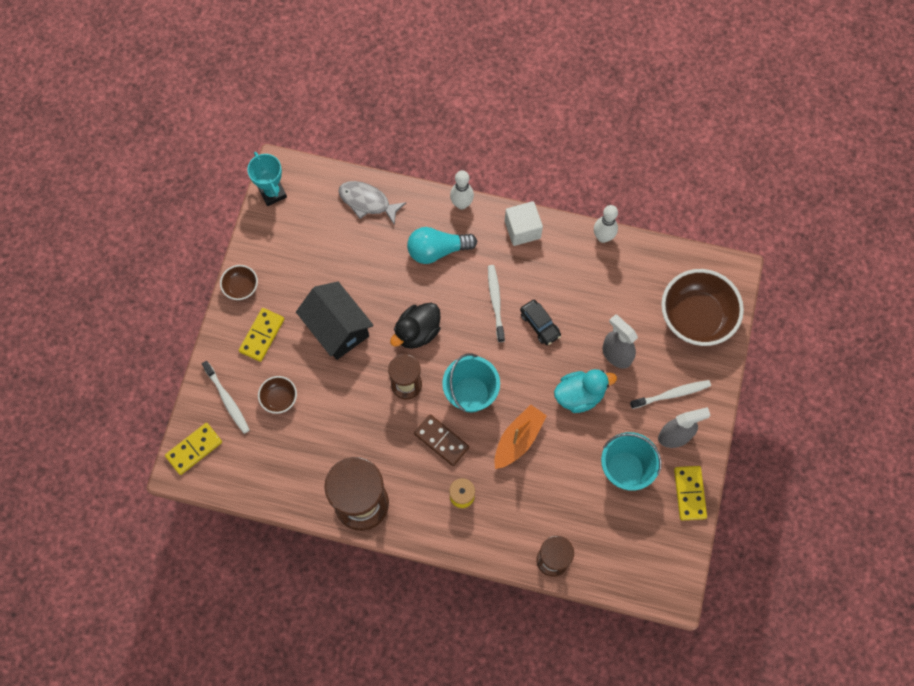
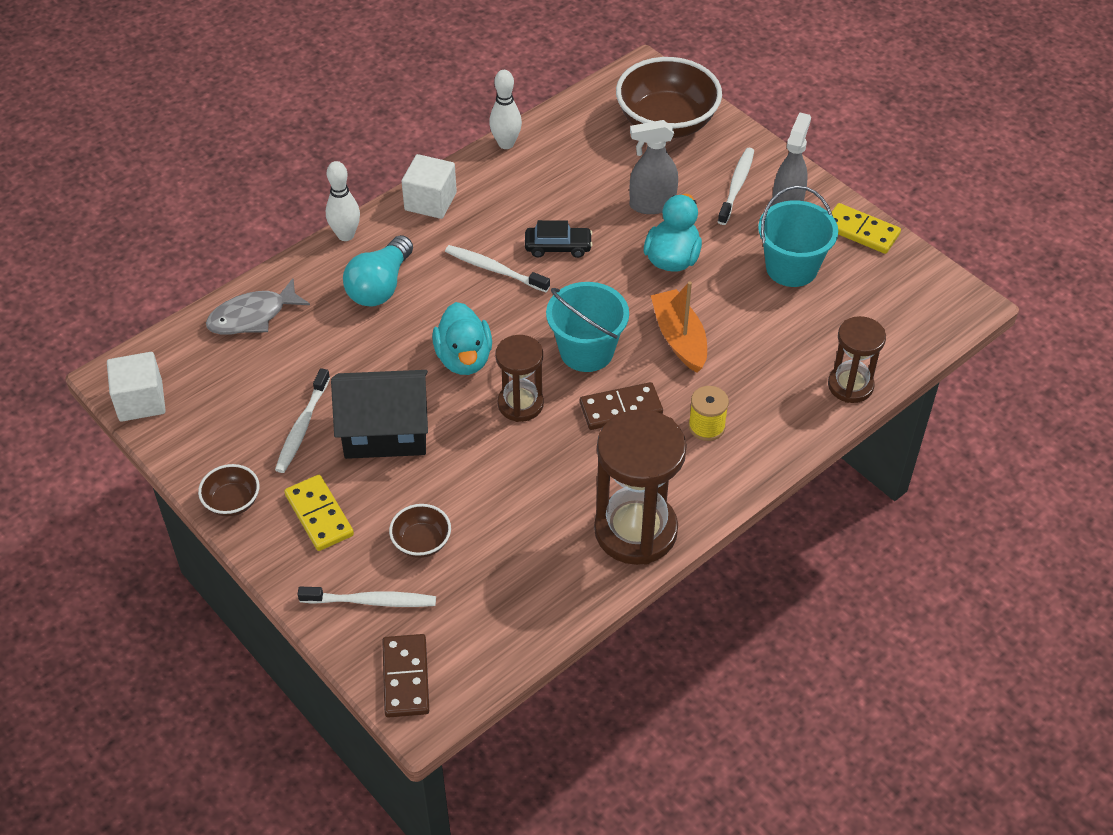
camera: 55 degrees left, 20 degrees down
(194, 449) = (406, 677): yellow domino -> brown domino
(272, 193) = (141, 401): turquoise trophy -> white cube
(311, 284) = (302, 427): none -> white toothbrush
(417, 332) = (464, 358): black duck -> turquoise duck

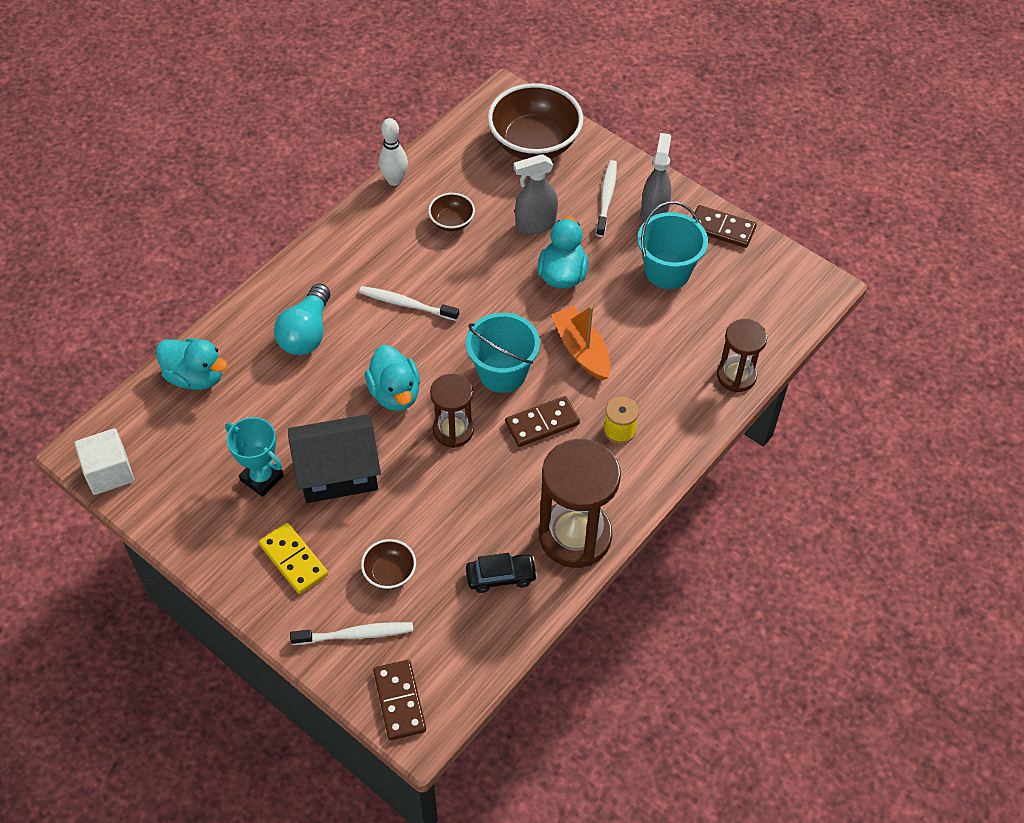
camera: 10 degrees left, 5 degrees up
(232, 502) = (213, 558): brown bowl -> brown bowl (452, 222)
(252, 316) = (195, 377): grey fish -> turquoise duck
(302, 427) = (262, 478): white toothbrush -> turquoise trophy
(346, 235) = (265, 287): white bowling pin -> none
(430, 201) = (336, 245): white cube -> none
(558, 247) = (459, 275): black car -> black car (501, 576)
(861, 231) = (721, 228): yellow domino -> brown domino

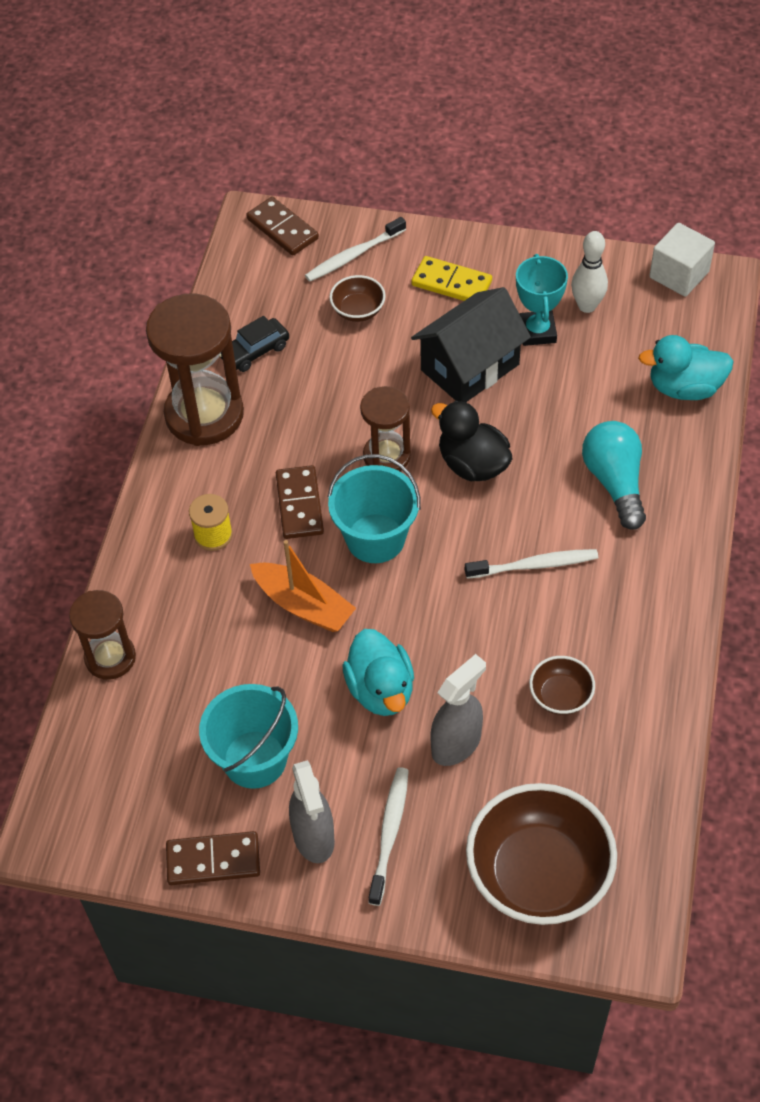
camera: 155 degrees right, 0 degrees up
(262, 478) = (537, 332): turquoise trophy -> turquoise trophy turned 75 degrees clockwise
(394, 180) = (675, 720): white bowling pin -> white bowling pin (587, 306)
(395, 393) = (472, 464): turquoise duck -> black duck
(542, 423) = (299, 504): brown domino -> brown domino turned 45 degrees counterclockwise
(606, 198) = (389, 833): white toothbrush -> white toothbrush turned 150 degrees counterclockwise

